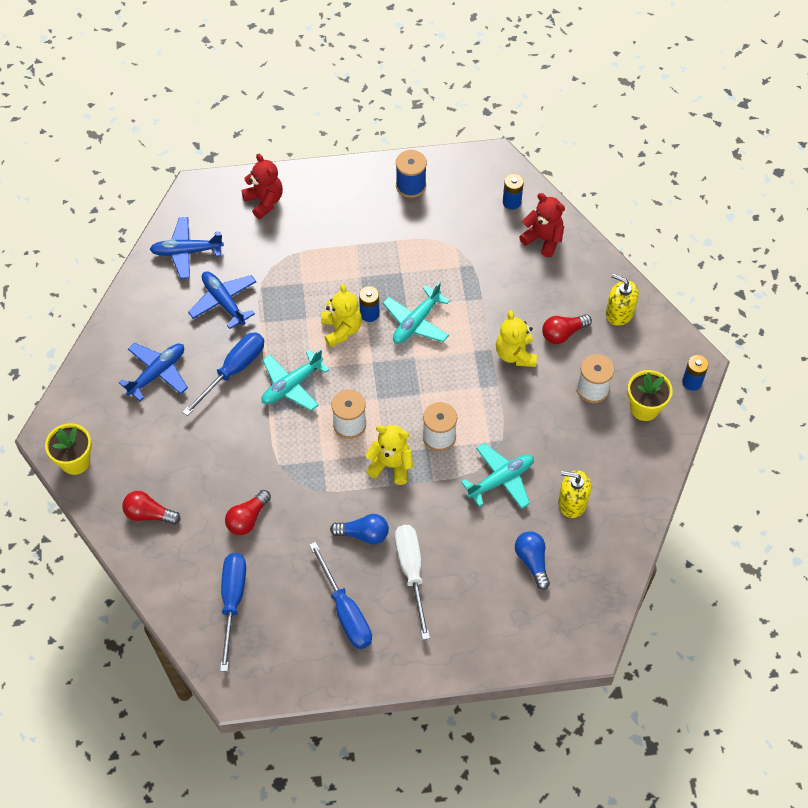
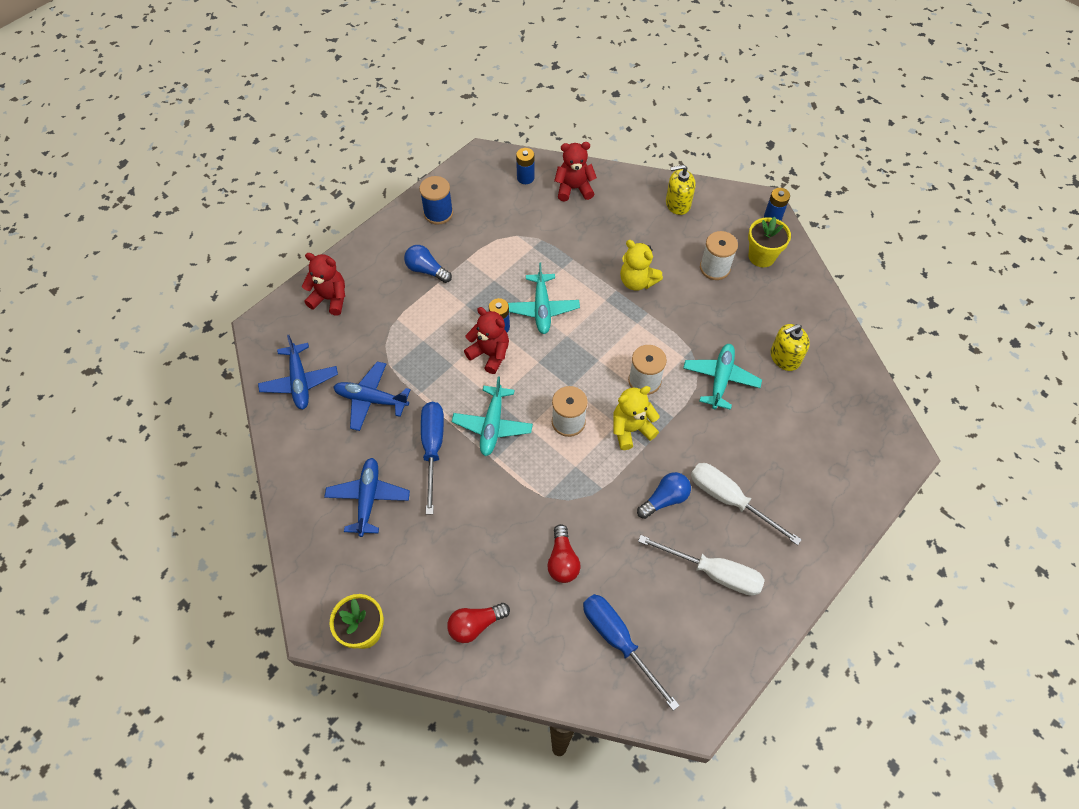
camera: 40 degrees left, 0 degrees up
(186, 252) = (299, 381): blue plane -> blue plane turned 60 degrees counterclockwise
(341, 330) = (490, 354): yellow teddy bear -> red teddy bear
(345, 611) = (713, 572): blue screwdriver -> white screwdriver
(532, 561) = (803, 422): blue light bulb -> blue light bulb (426, 270)
(563, 333) = (655, 244): red light bulb -> none

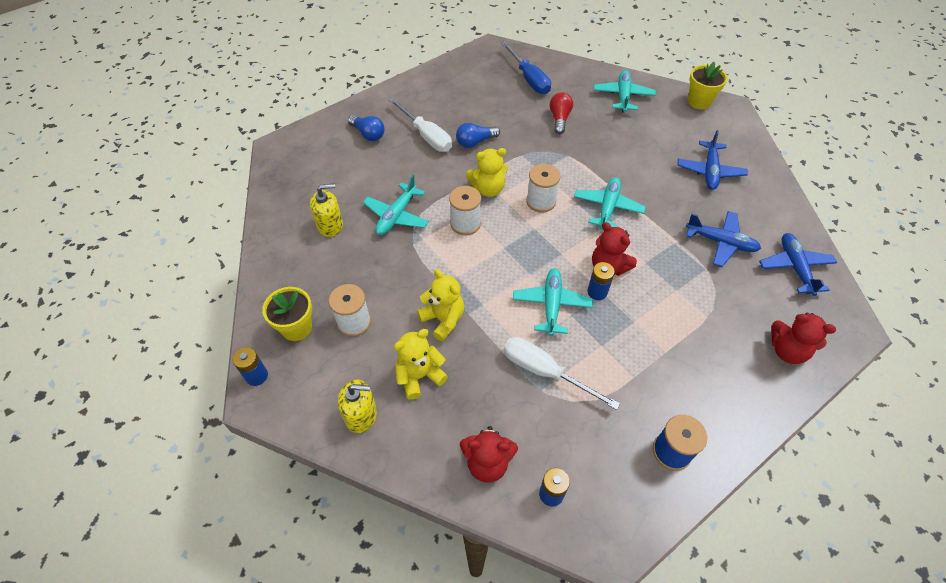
camera: 170 degrees left, 5 degrees down
(426, 270) = (680, 370): blue light bulb -> blue light bulb (368, 134)
(433, 448) = (659, 197): blue screwdriver -> none
(475, 625) = (623, 96): red light bulb -> turquoise plane
(642, 235) = (419, 376): none -> yellow teddy bear
(713, 572) = (455, 101): white screwdriver -> white screwdriver (545, 372)

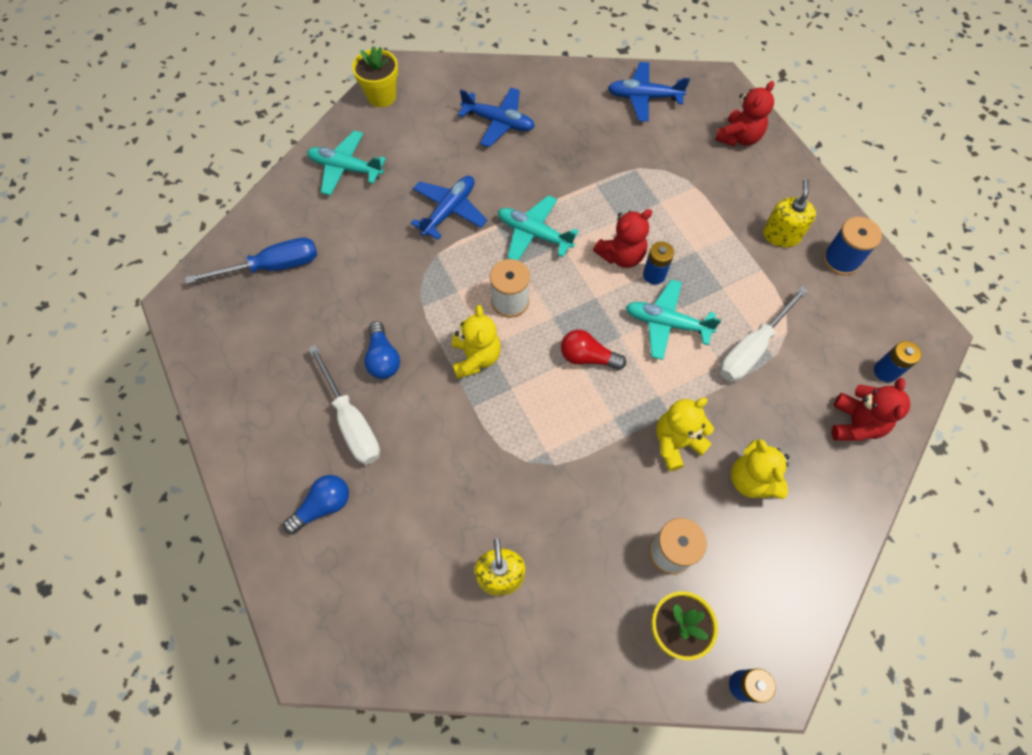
camera: 80 degrees left, 10 degrees up
(361, 415) = (800, 552): yellow soap dispenser -> yellow soap dispenser (781, 235)
(396, 216) = (500, 480): turquoise plane -> none
(426, 136) = (351, 421): white screwdriver -> white screwdriver turned 90 degrees clockwise
(465, 224) = (530, 395): white spool -> none
(559, 119) = (367, 248): red light bulb -> red light bulb (587, 357)
(721, 242) = (603, 145): blue plane -> blue plane (449, 211)

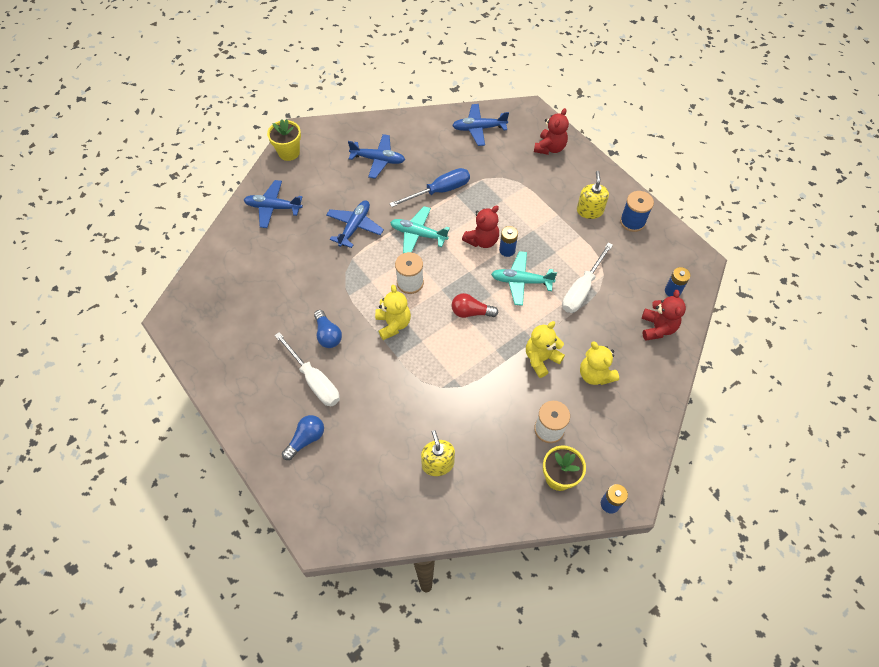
camera: 10 degrees left, 5 degrees down
(272, 267) = (234, 284): blue screwdriver -> blue screwdriver (439, 191)
(346, 168) = (273, 207): turquoise plane -> blue plane

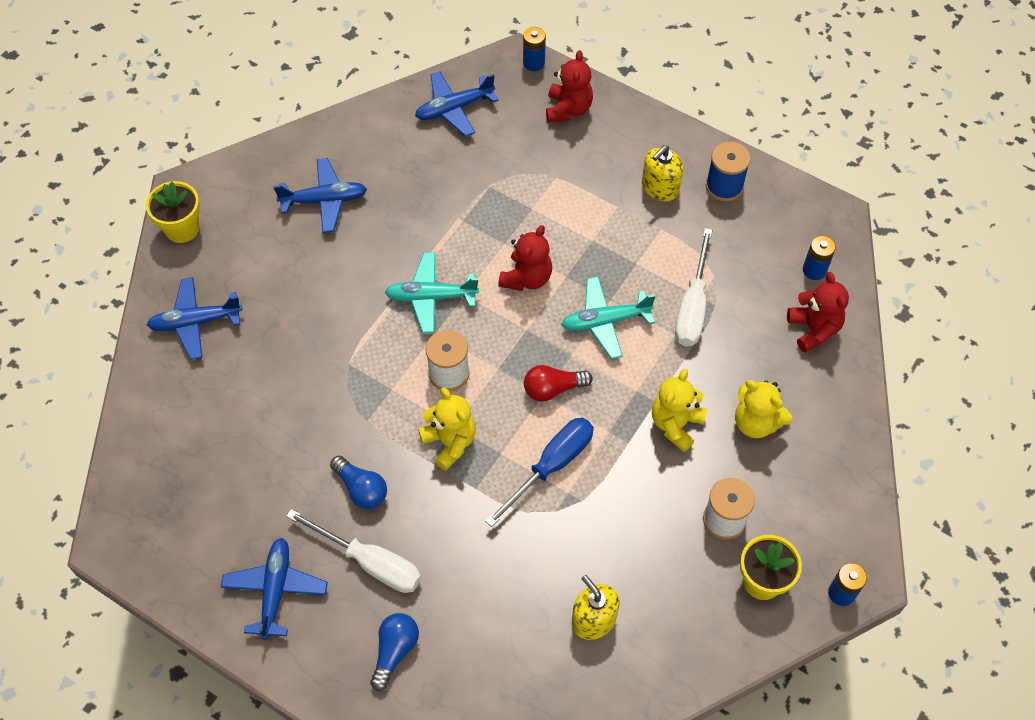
camera: 20 degrees left, 0 degrees up
(355, 227) = (332, 314): blue plane -> blue plane (275, 590)
(439, 191) = (435, 222): blue screwdriver -> blue screwdriver (551, 466)
(507, 250) = (567, 281): blue battery -> blue battery (534, 63)
(589, 211) = (660, 188): yellow soap dispenser -> yellow soap dispenser turned 120 degrees counterclockwise

